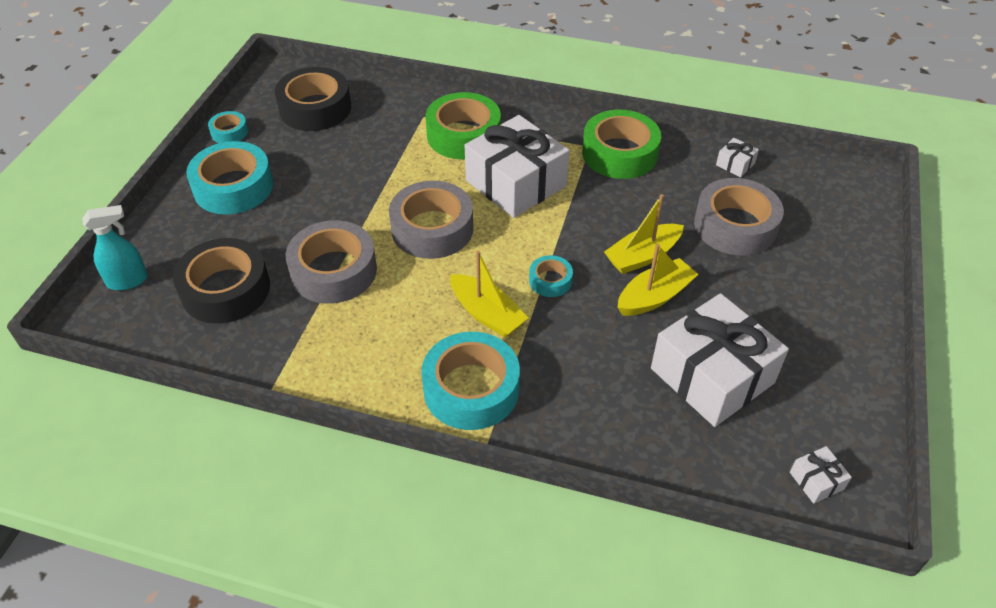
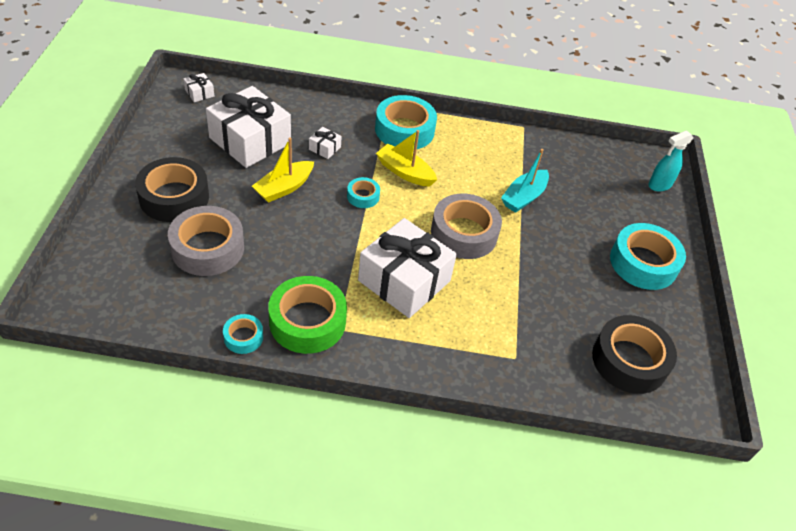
camera: 165 degrees right, 0 degrees up
(225, 290) = (590, 182): black tape -> black tape (174, 197)
(229, 132) = (689, 323): turquoise tape -> turquoise tape (243, 337)
(334, 271) = (524, 197): grey tape -> turquoise boat
(463, 135) = (467, 335): green tape -> none
(642, 256) = (291, 218): yellow boat -> none
(735, 164) = (190, 315): white gift -> white gift (324, 148)

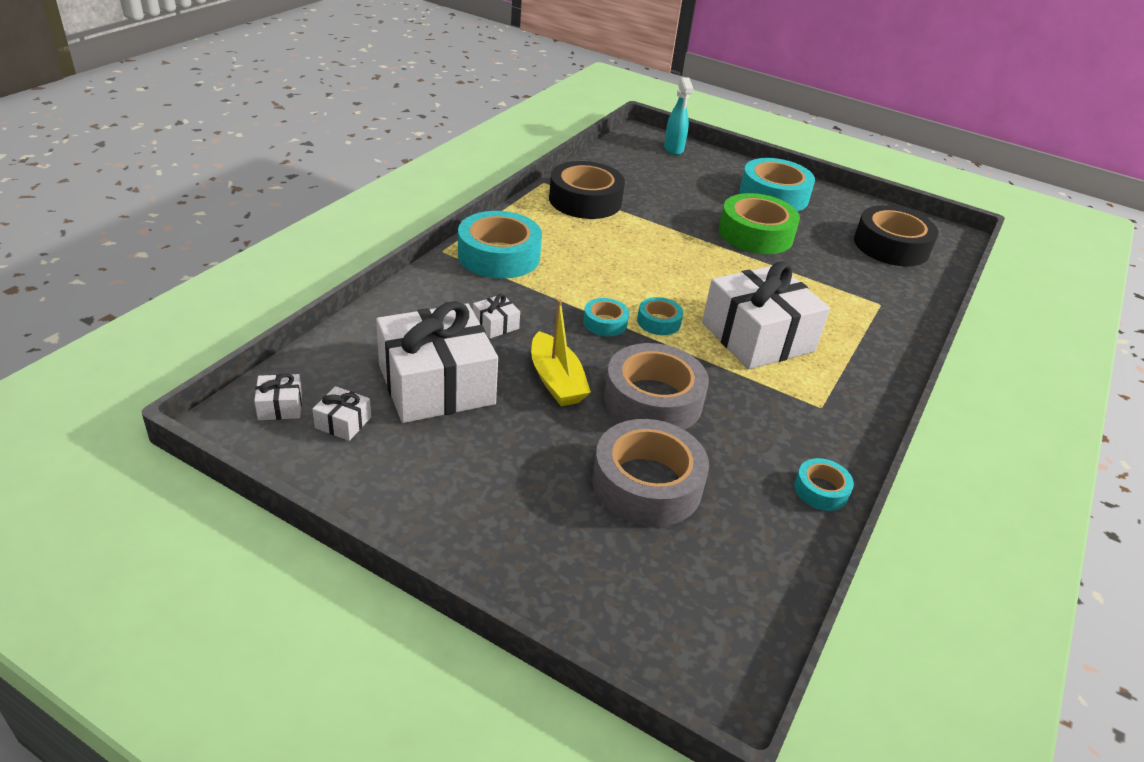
camera: 65 degrees left, 10 degrees down
(174, 197) = (521, 494): black tape -> black tape (585, 200)
(198, 117) = (343, 422): none -> white gift
(307, 321) = (805, 428): green tape -> green tape (755, 234)
(384, 223) = (658, 322): none -> turquoise tape
(405, 172) = (577, 280): yellow boat -> none
(464, 233) = (697, 275): grey tape -> grey tape (653, 400)
(524, 197) = (657, 221): turquoise boat -> none

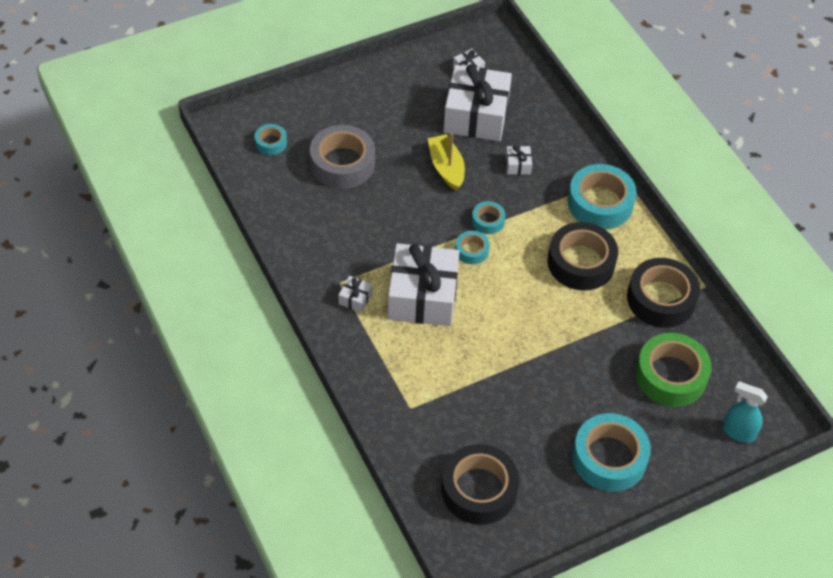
camera: 125 degrees right, 15 degrees up
(280, 406) = (496, 51): white gift -> white gift (355, 298)
(556, 381) = (446, 168): yellow boat -> yellow boat turned 60 degrees clockwise
(593, 250) = (581, 263): none -> black tape
(653, 400) = (401, 203): grey tape -> none
(755, 234) = (550, 392): green tape -> green tape (671, 376)
(821, 490) = (283, 233): turquoise tape -> turquoise tape (271, 143)

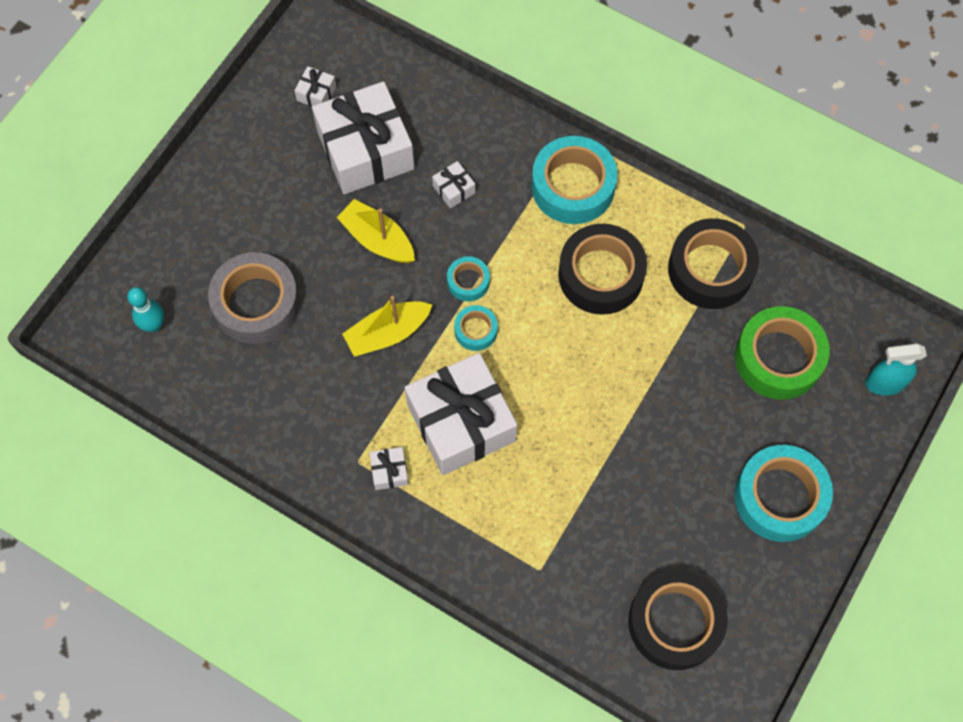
camera: 30 degrees left, 15 degrees up
(271, 143) = (154, 325): turquoise tape -> turquoise bowling pin
(413, 222) = (387, 333): none -> yellow boat

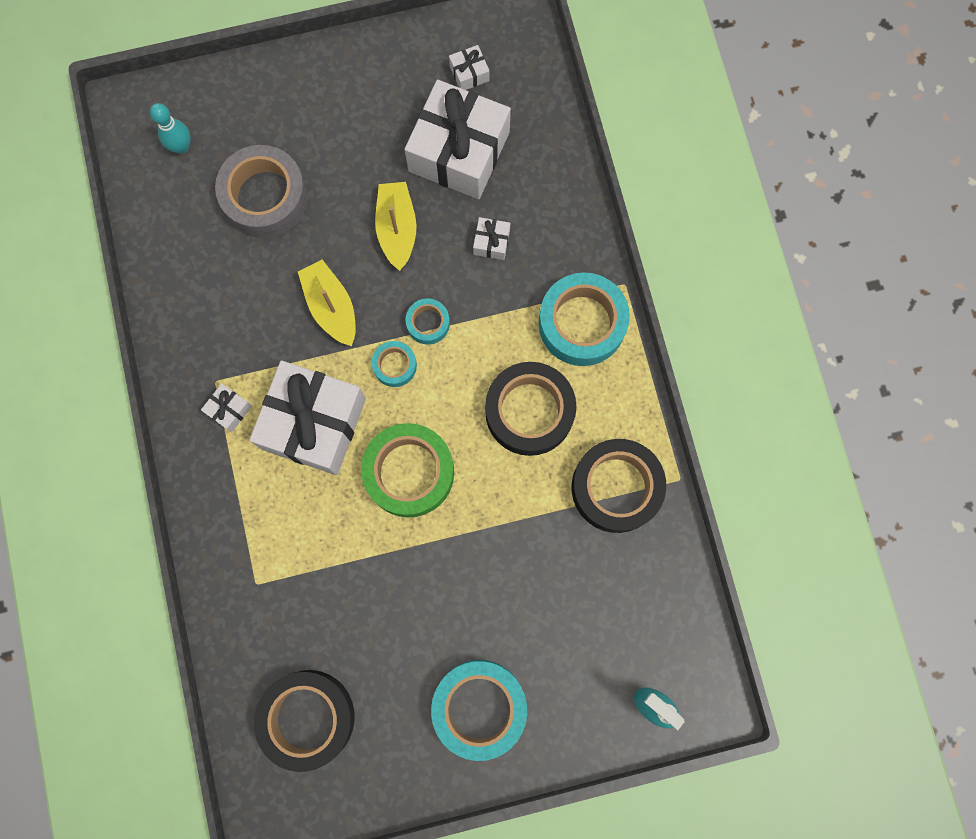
camera: 45 degrees right, 10 degrees up
(387, 333) = (331, 307): yellow boat -> yellow boat turned 45 degrees clockwise
(778, 358) = (593, 605): green tape -> green tape (409, 472)

